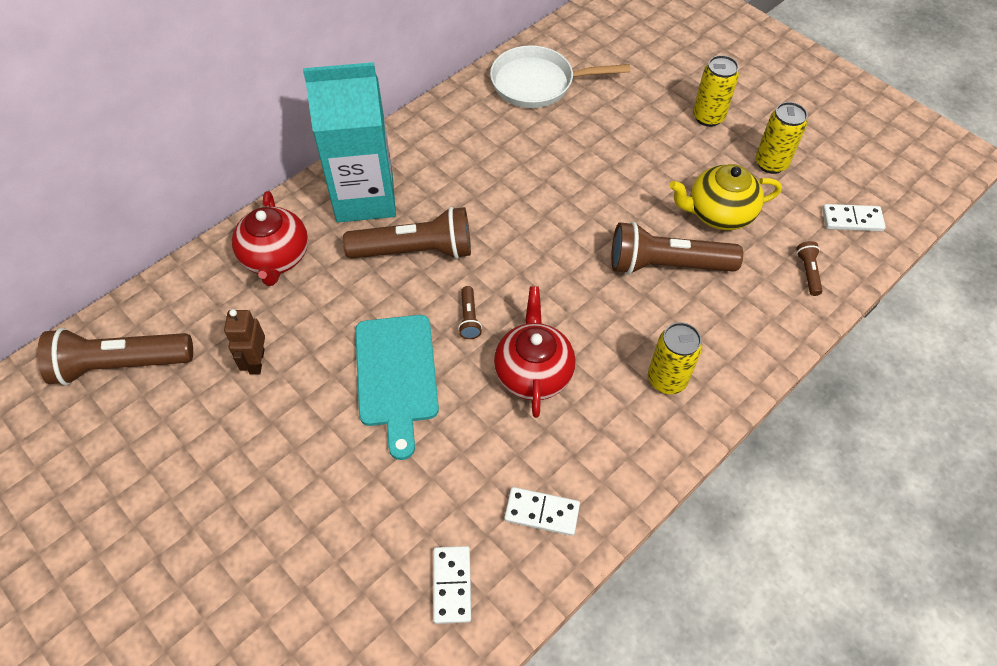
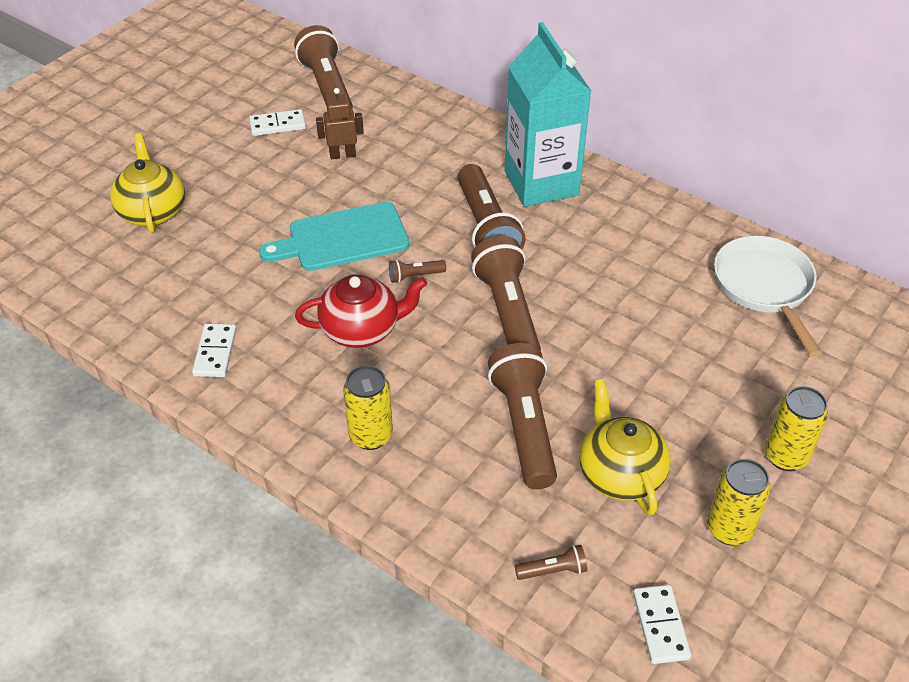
camera: 80 degrees right, 10 degrees down
(276, 258) = (453, 143): red teapot -> none
(288, 580) = (152, 211): none -> yellow teapot
(452, 585) = (148, 303): white domino -> white domino (277, 125)
(532, 253) = (508, 312): none -> brown flashlight

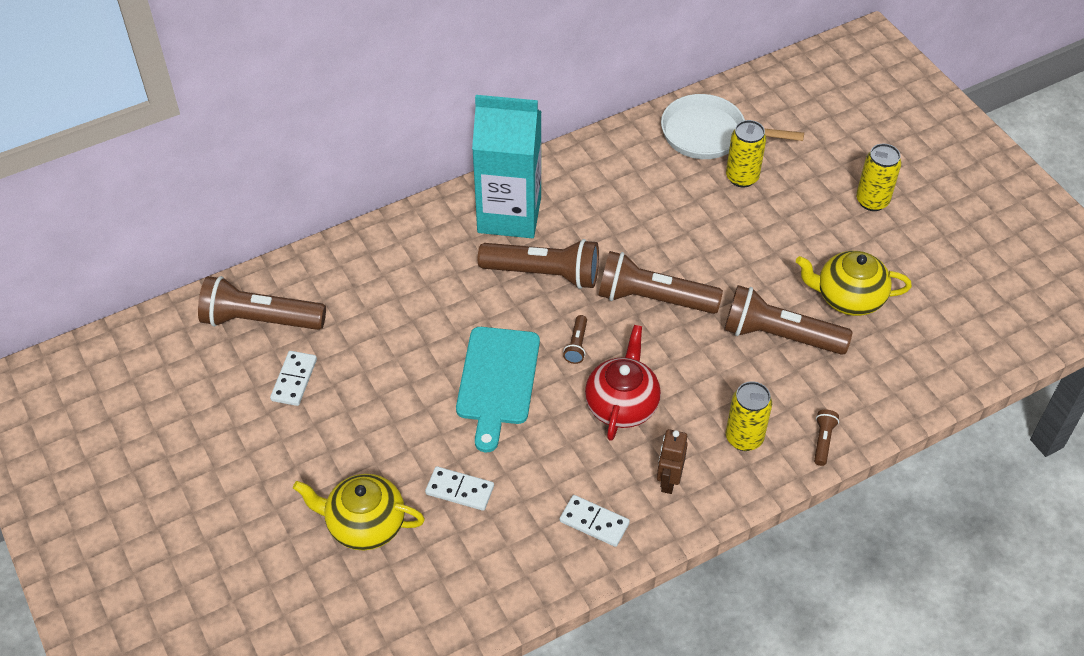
camera: 65 degrees left, 5 degrees up
(342, 155) = (377, 342): brown robot -> brown robot (668, 481)
(553, 570) = (917, 371): brown flashlight -> brown flashlight (823, 441)
(660, 626) = (982, 331): white domino -> white domino (460, 490)
(729, 529) = (920, 260): yellow can -> yellow can (742, 177)

